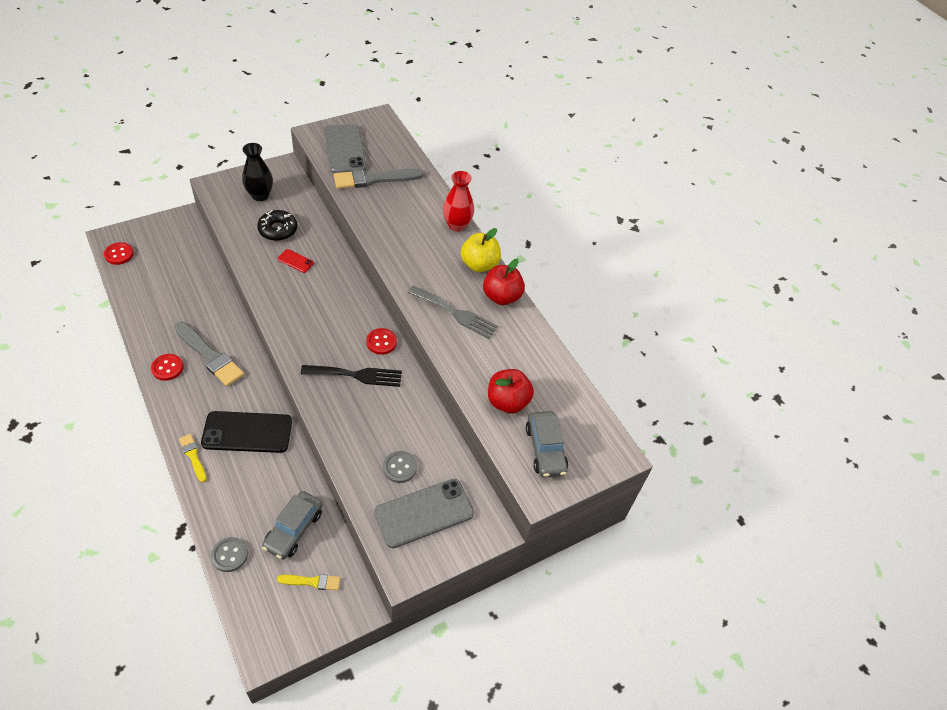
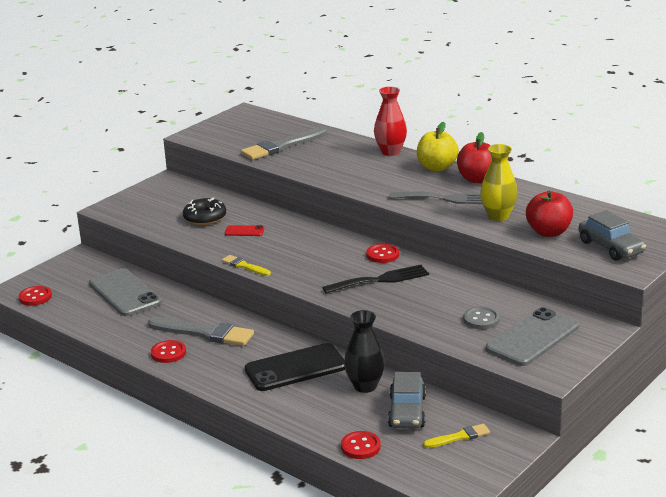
camera: 15 degrees left, 25 degrees down
(193, 456) = (256, 399): yellow brush -> yellow brush (244, 266)
(229, 555) = (360, 446): grey button -> red button
(260, 195) = (163, 202): black vase -> black vase (365, 386)
(345, 149) = (232, 137): grey phone -> grey phone (125, 293)
(481, 358) = (498, 216): none -> yellow vase

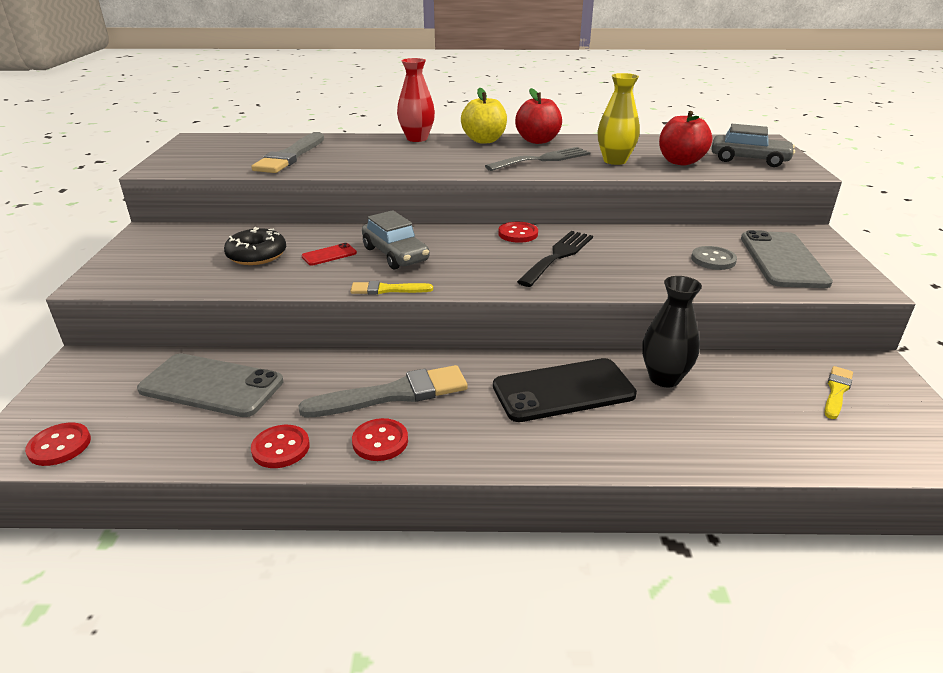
camera: 40 degrees left, 5 degrees up
(295, 368) = (563, 390): black phone -> black phone turned 45 degrees clockwise
(360, 446) = (782, 452): red button -> red button (281, 448)
(407, 412) = (748, 387): grey car -> grey car (395, 254)

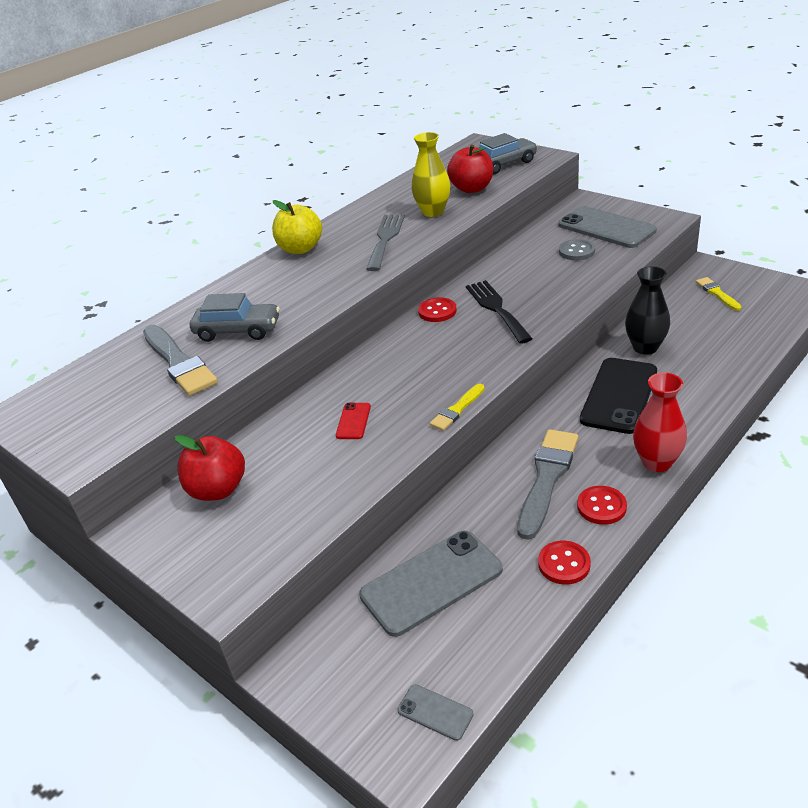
camera: 45 degrees left, 5 degrees up
(59, 446) = (435, 712): red button -> grey phone
(257, 255) = (299, 465): black donut -> none
(395, 254) = (398, 384): grey car -> grey car (238, 331)
(417, 139) = (242, 279): red vase -> red vase (657, 462)
(537, 141) = (340, 226): red apple -> red apple (218, 489)

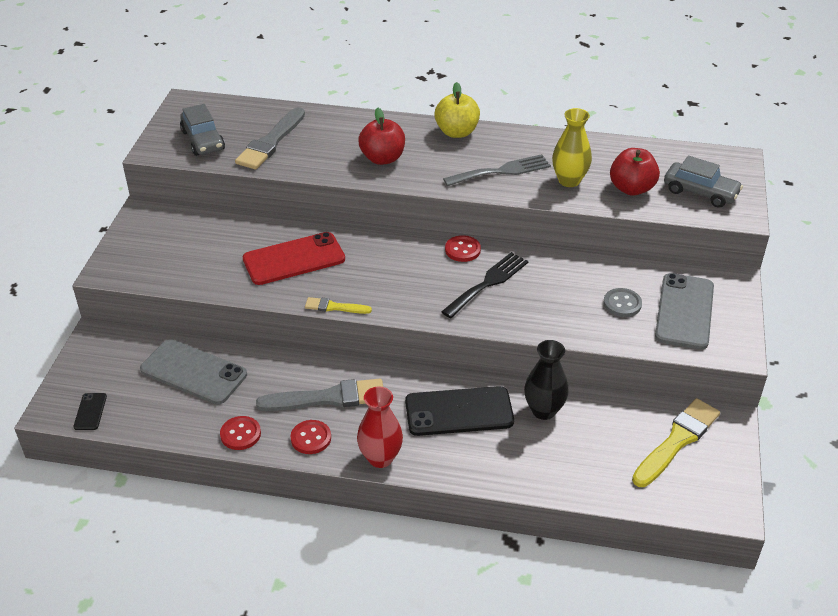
camera: 55 degrees right, 5 degrees up
(218, 489) = (194, 227): red apple -> red apple (382, 158)
(238, 331) = (323, 151): grey car -> grey car (203, 140)
(353, 421) = (294, 259): red phone -> red phone, size x2.21
(435, 712) = (90, 411): grey phone -> black phone
(717, 293) = (677, 441): yellow brush -> yellow brush, size x1.86

